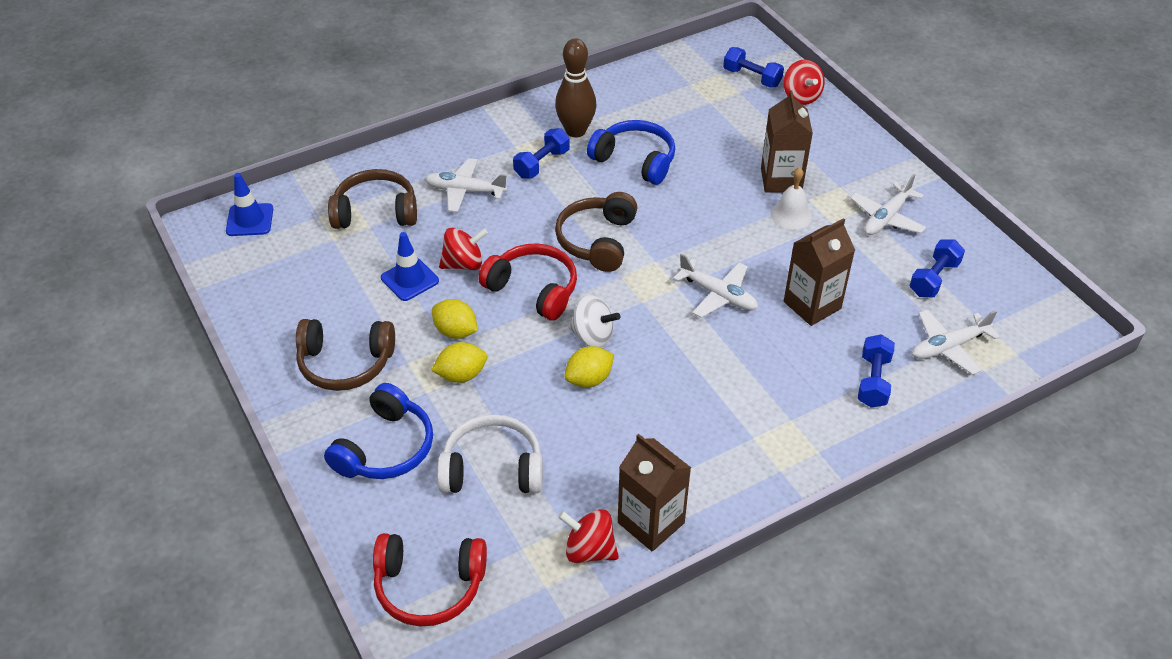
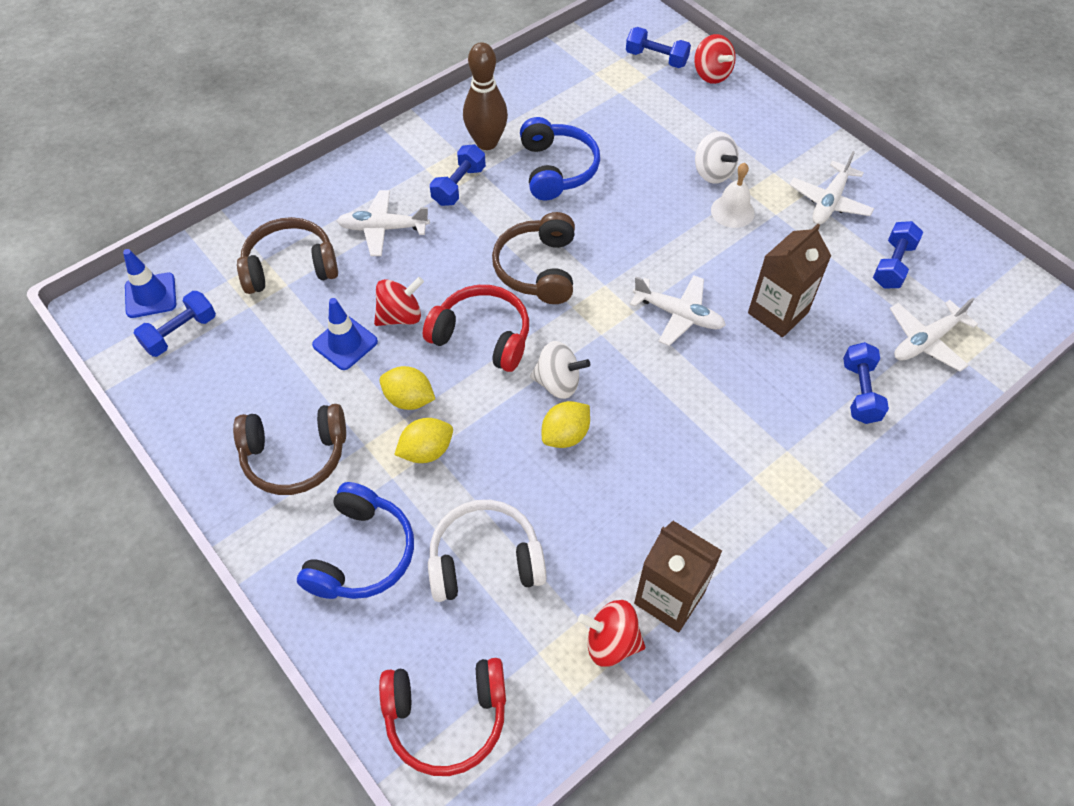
camera: 10 degrees left, 10 degrees up
(268, 253) = (180, 333): none -> blue dumbbell
(635, 160) = (557, 169): blue headphones -> blue headphones turned 60 degrees clockwise
(781, 180) = (713, 172): brown carton -> white spinning top

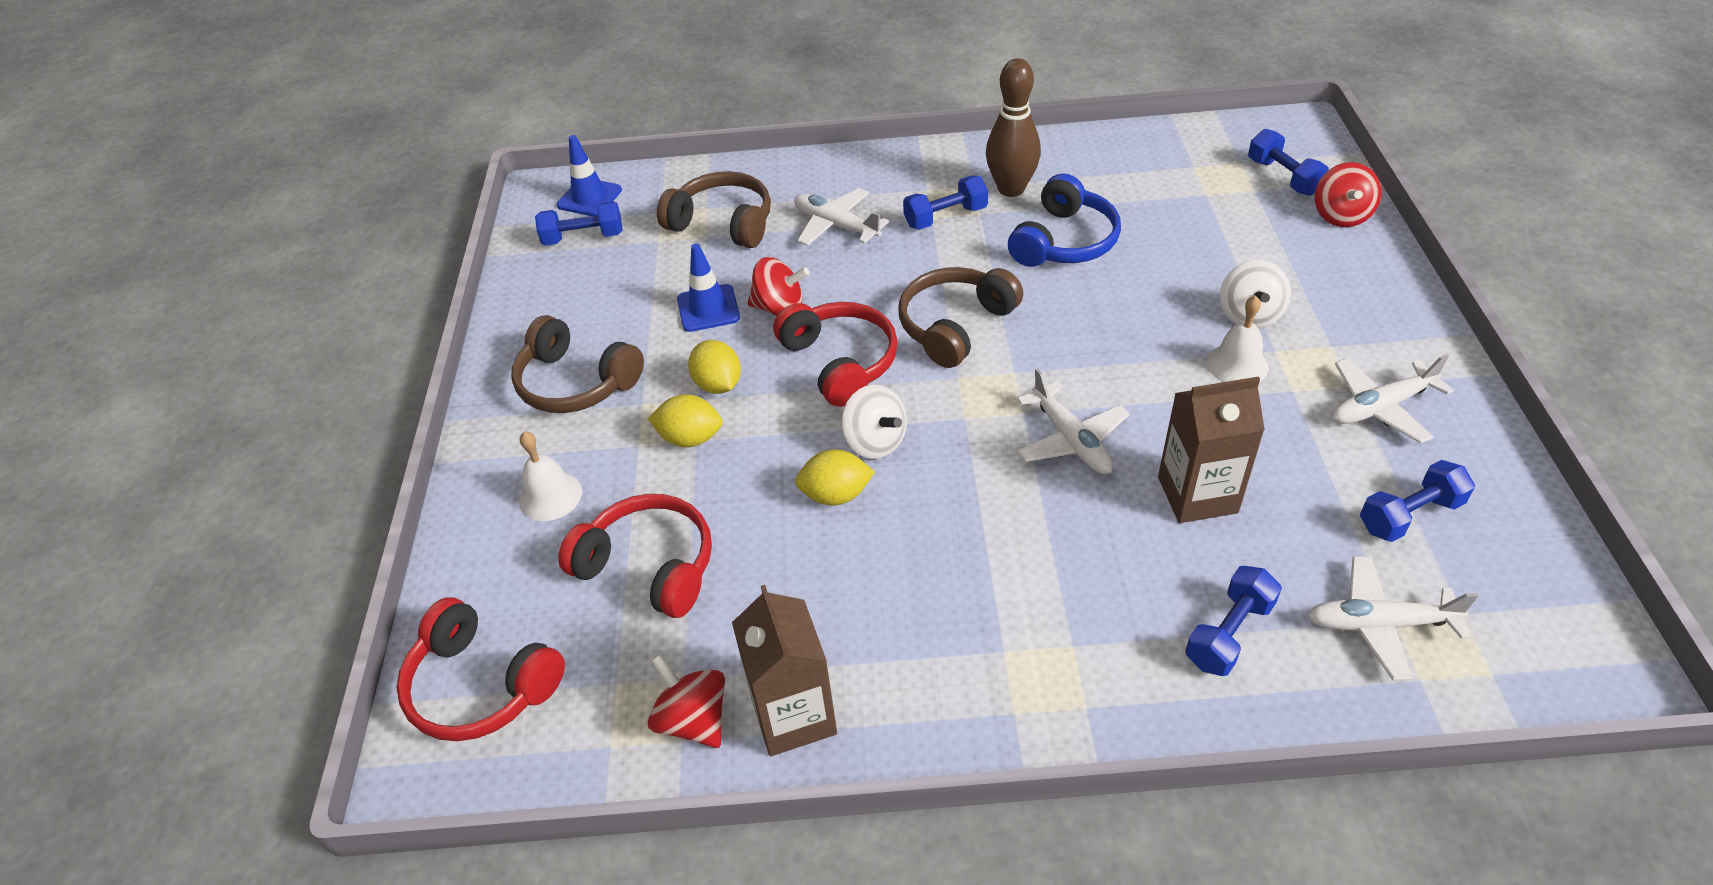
camera: 40 degrees right, 10 degrees down
(361, 553) = (550, 496): blue headphones -> white bell
(485, 560) = (649, 566): white headphones -> red headphones

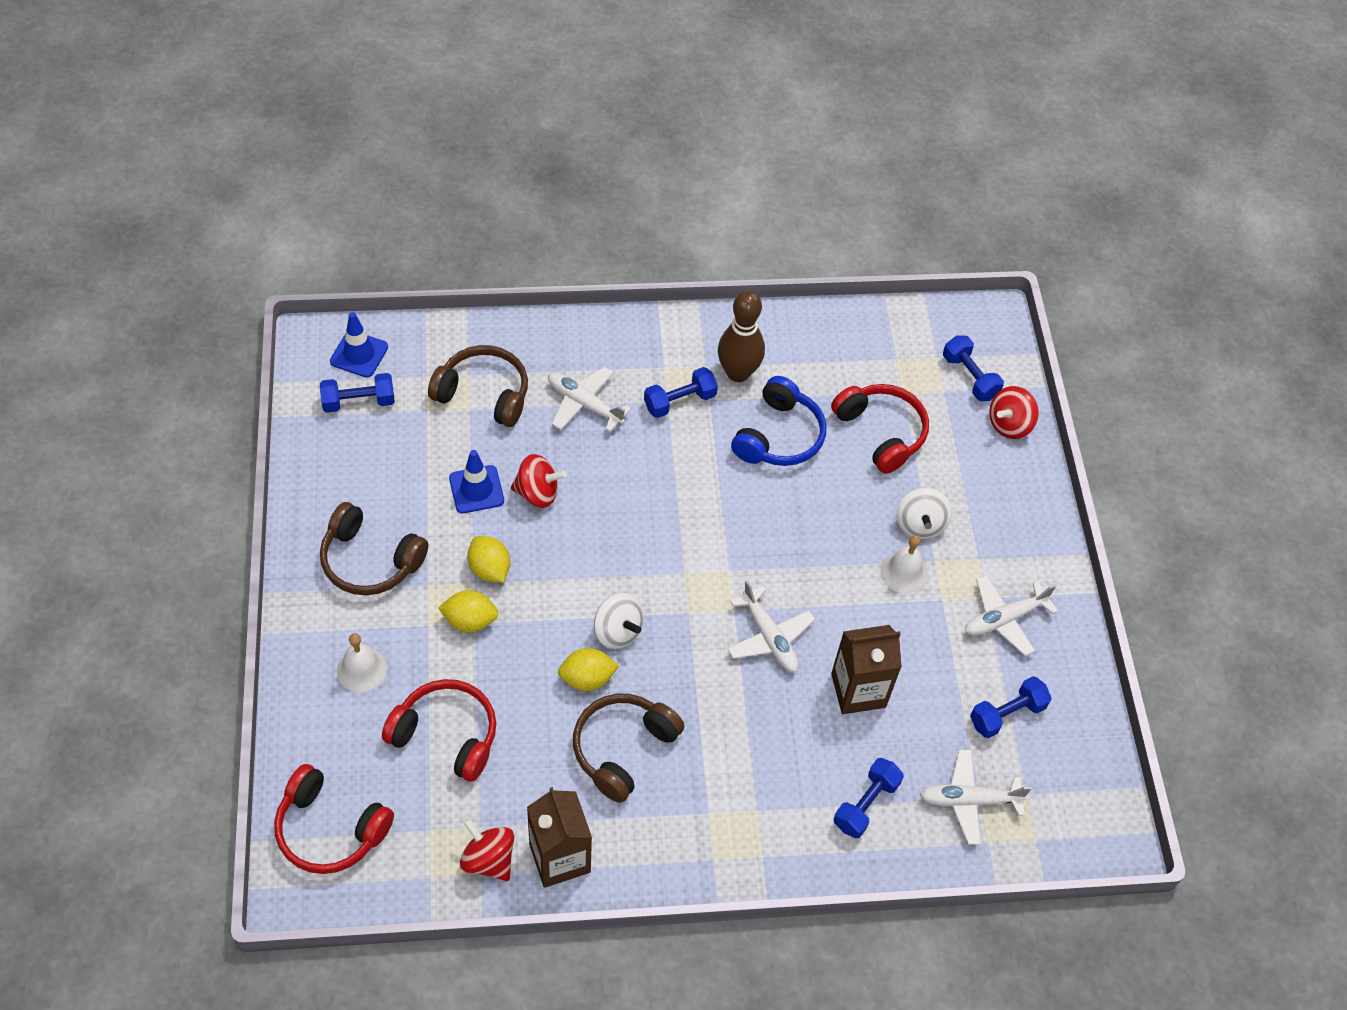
camera: 10 degrees left, 10 degrees up
(840, 362) = (589, 552): red headphones -> red headphones (881, 432)
(955, 326) = (684, 521): brown headphones -> brown headphones (623, 749)
(1340, 216) = (1009, 424): red spinning top -> red spinning top turned 45 degrees clockwise

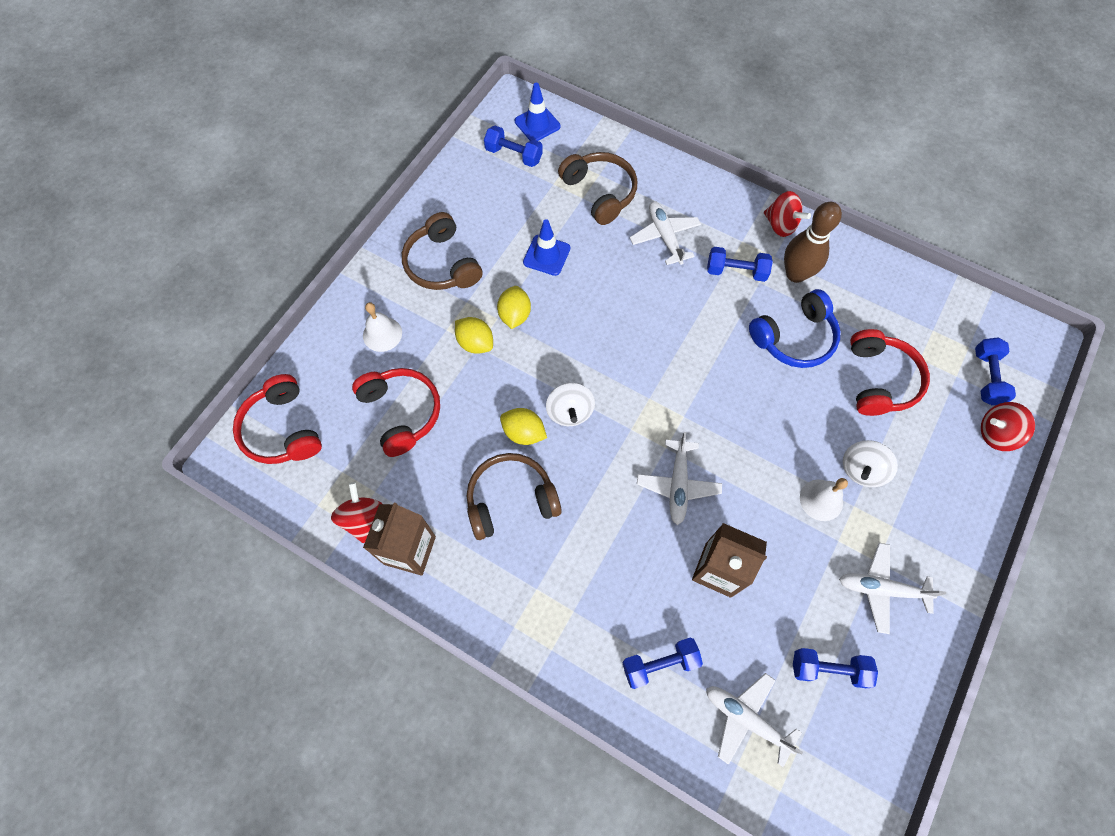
camera: 40 degrees right, 10 degrees up
(537, 493) = (586, 281): red spinning top -> red spinning top (780, 225)

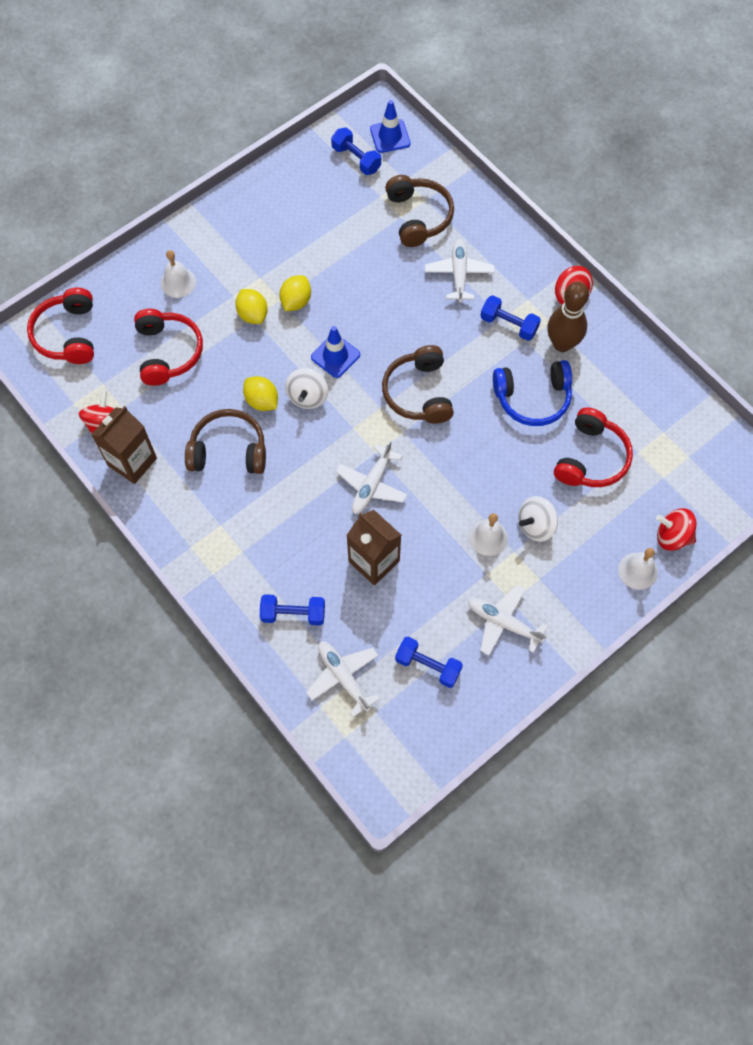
camera: 20 degrees right, 0 degrees up
(442, 264) = (252, 238): brown headphones -> brown headphones (418, 393)
(546, 255) = (346, 258): blue traffic cone -> blue traffic cone (335, 356)
(982, 482) = (638, 571): none -> white bell
(987, 377) = (690, 487): blue dumbbell -> none

